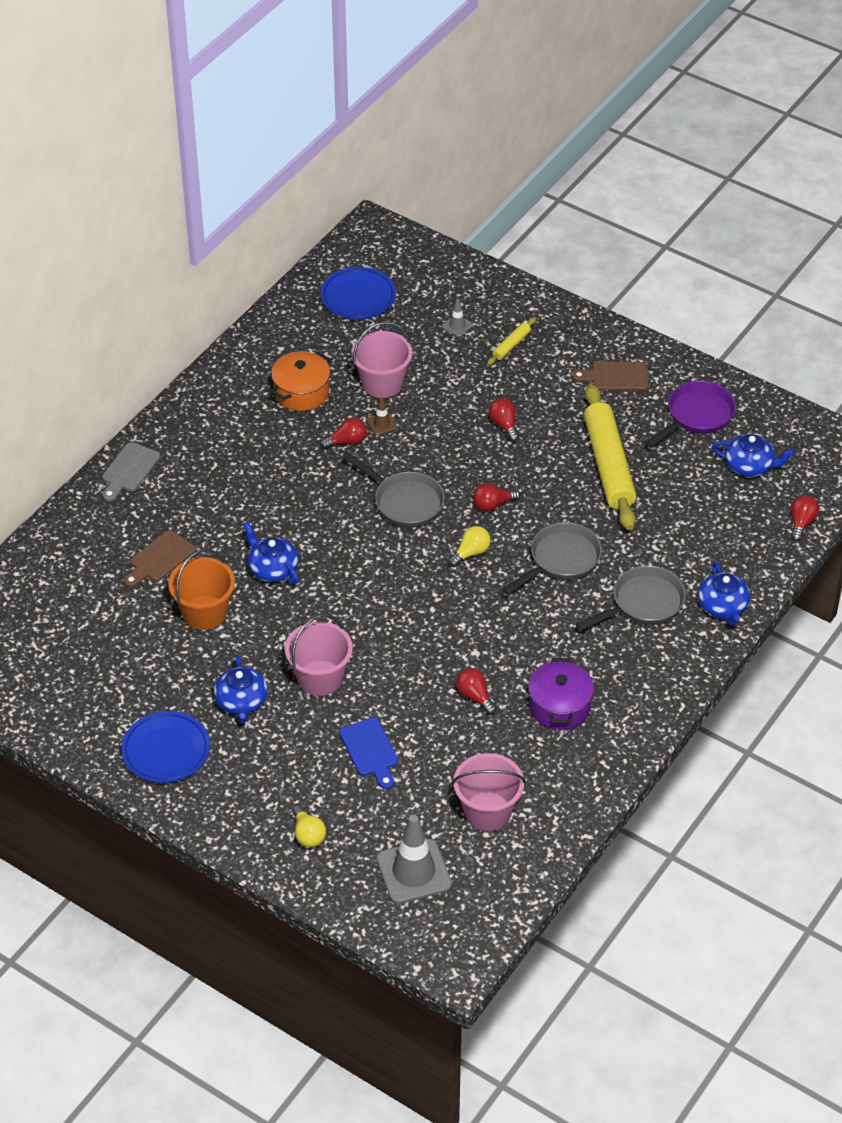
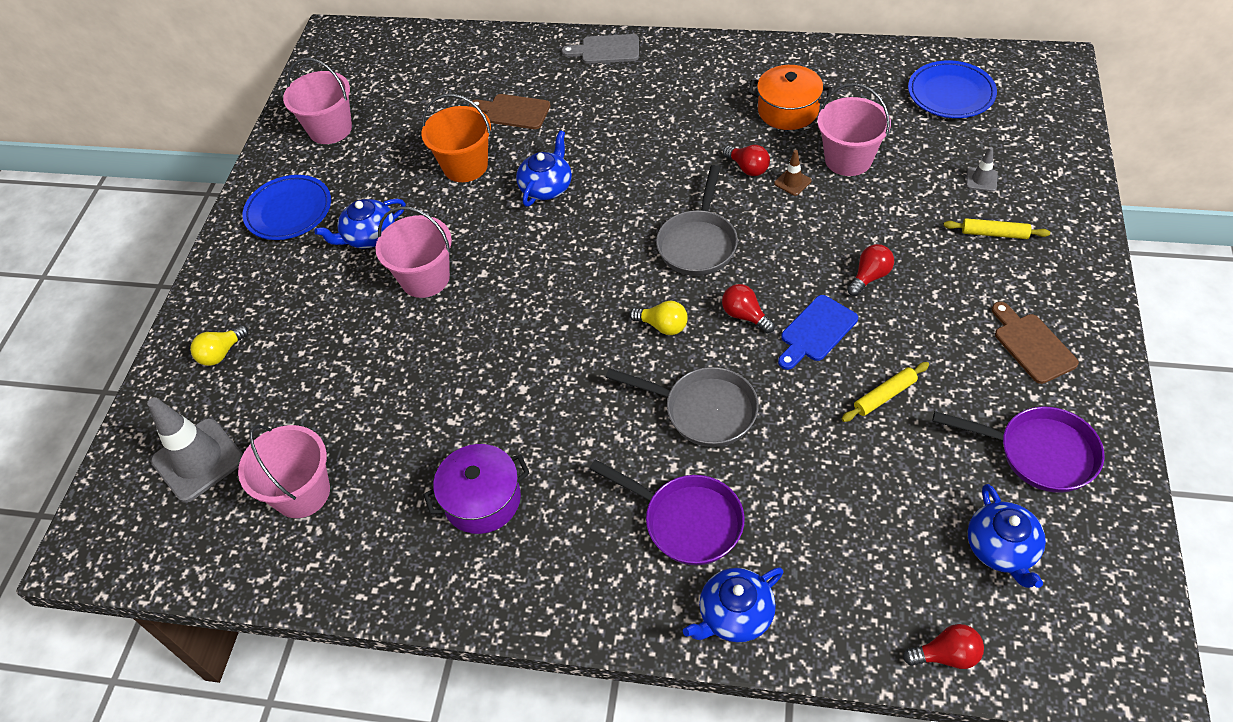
camera: 70 degrees right, 5 degrees up
(75, 694) = (330, 129): none -> pink bucket
(370, 751) = (347, 357): blue cutting board -> blue cutting board (816, 331)
(475, 696) = (460, 414): red light bulb -> none
(609, 465) = (884, 396): yellow rolling pin -> yellow rolling pin, size x0.43
(643, 603) = (686, 521): grey pan -> purple pan

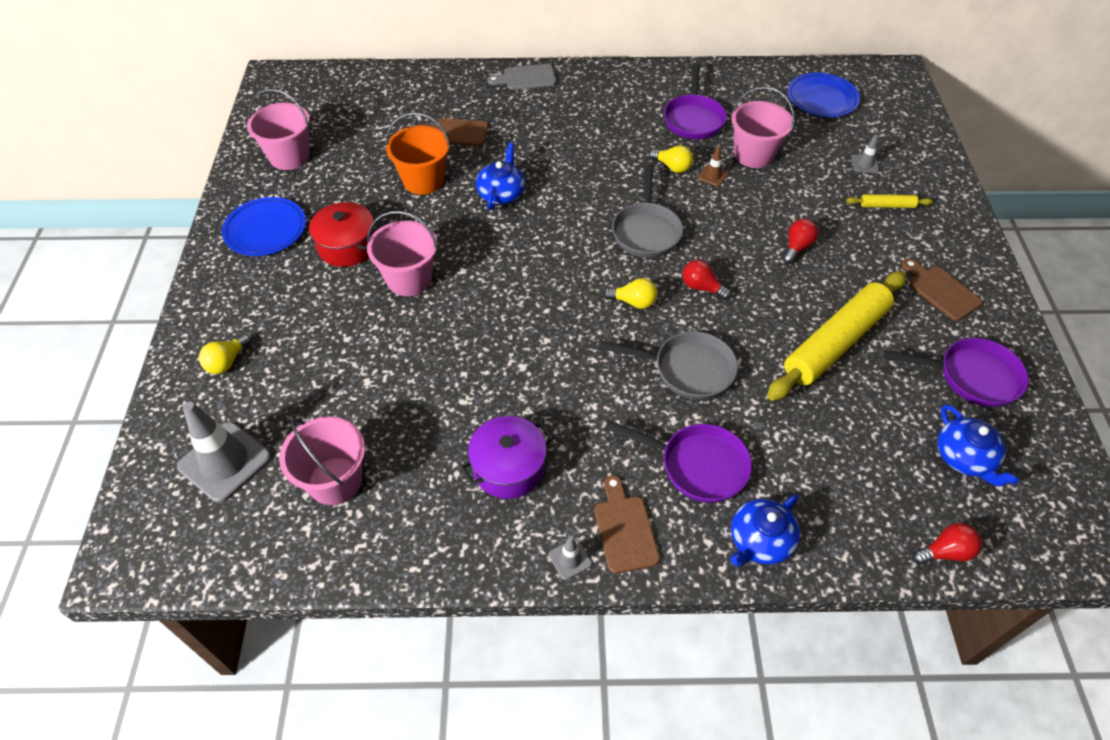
camera: 15 degrees left, 0 degrees up
(368, 236) = (347, 246): blue teapot -> red pot
(523, 607) = (570, 559): none -> grey traffic cone
(589, 582) = (624, 529): none -> brown cutting board
(748, 168) = (672, 167): red light bulb -> yellow light bulb
(788, 110) = (693, 119): orange pot -> purple pan
(816, 331) = (765, 295): blue cutting board -> none
(884, 396) = (835, 343): yellow rolling pin -> yellow rolling pin, size x2.31

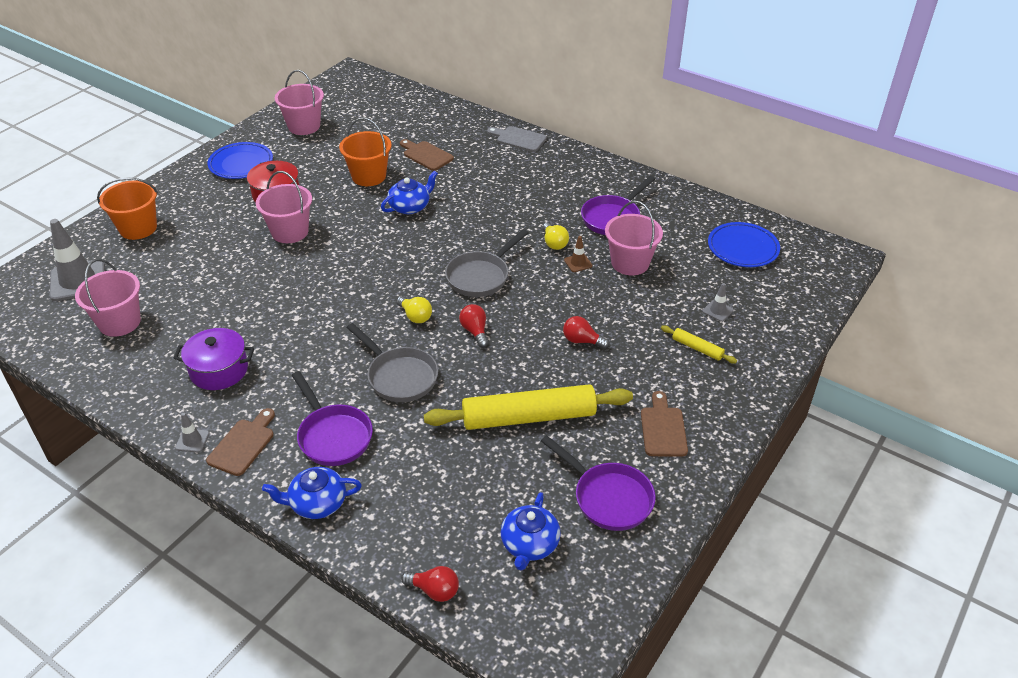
camera: 35 degrees right, 10 degrees down
(227, 362) = (138, 228): yellow light bulb -> orange bucket
(797, 247) = (582, 341): red light bulb -> red light bulb turned 135 degrees counterclockwise

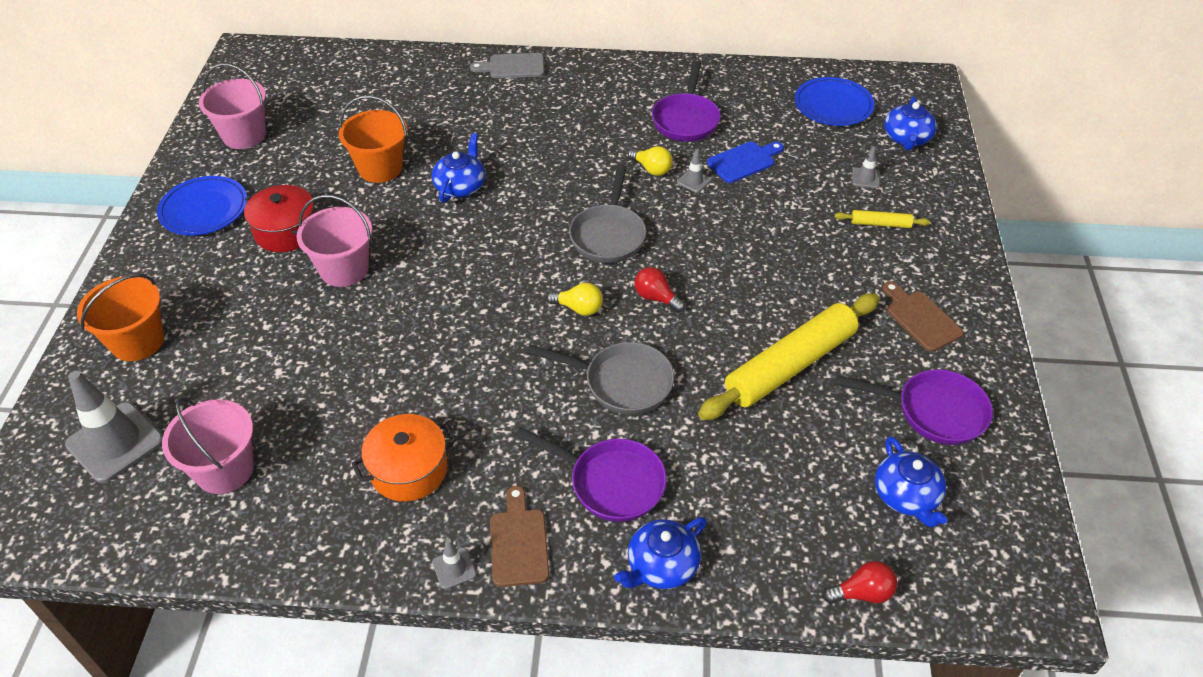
camera: 30 degrees left, 5 degrees up
(219, 370) = (409, 470): purple pot -> orange pot
(426, 155) = (425, 120): brown cutting board -> none
(578, 263) = (694, 181): brown traffic cone -> grey traffic cone
(582, 341) = (770, 262): red light bulb -> none
(630, 263) = (744, 161): pink bucket -> blue cutting board
(782, 294) = (906, 138): none -> blue teapot

